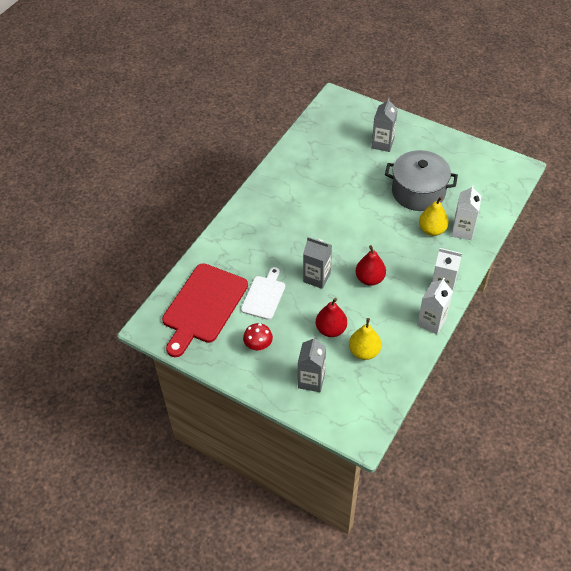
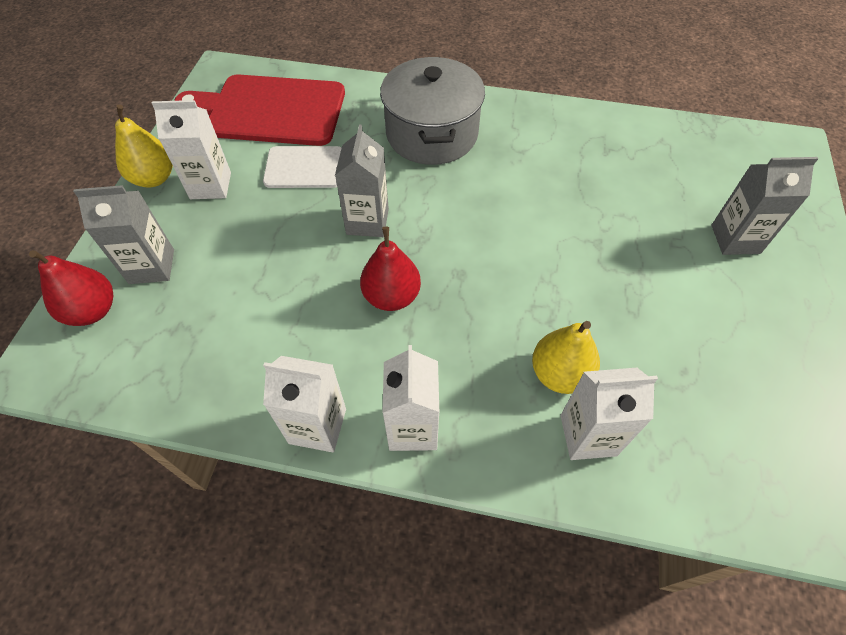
camera: 70 degrees right, 5 degrees up
(258, 346) = (210, 185): red mushroom -> white carton
(331, 329) = (261, 267): red pear -> red pear (93, 311)
(364, 351) = (223, 327): yellow pear -> yellow pear (154, 178)
(418, 192) = (649, 326): grey pot -> grey pot (432, 134)

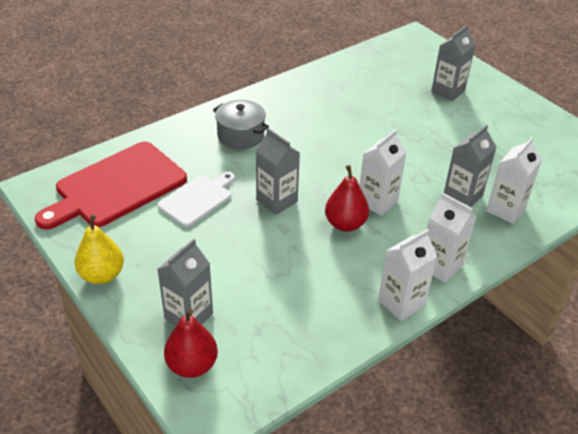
camera: 50 degrees left, 15 degrees down
(210, 185) = (150, 251): white carton -> white carton (377, 202)
(432, 134) = (241, 135): grey pot -> grey pot, size x0.64
(559, 374) = (462, 196): yellow pear -> grey carton

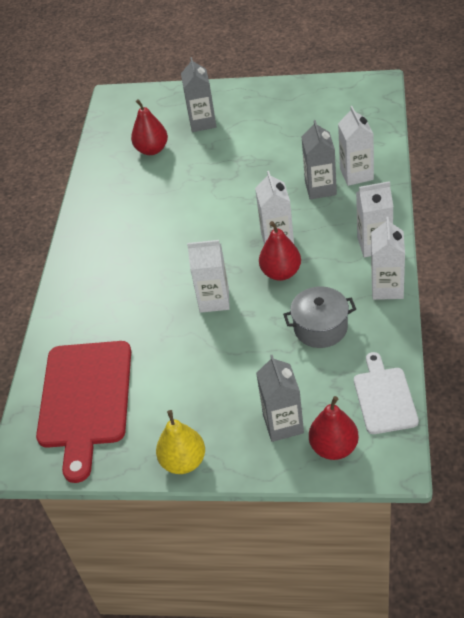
camera: 40 degrees left, 5 degrees up
(197, 199) = (159, 351): white cutting board -> white cutting board (384, 397)
(241, 135) = (112, 280): grey pot -> grey pot (320, 327)
(276, 201) = (214, 300): grey carton -> white carton
(388, 82) = (152, 150): none -> red pear

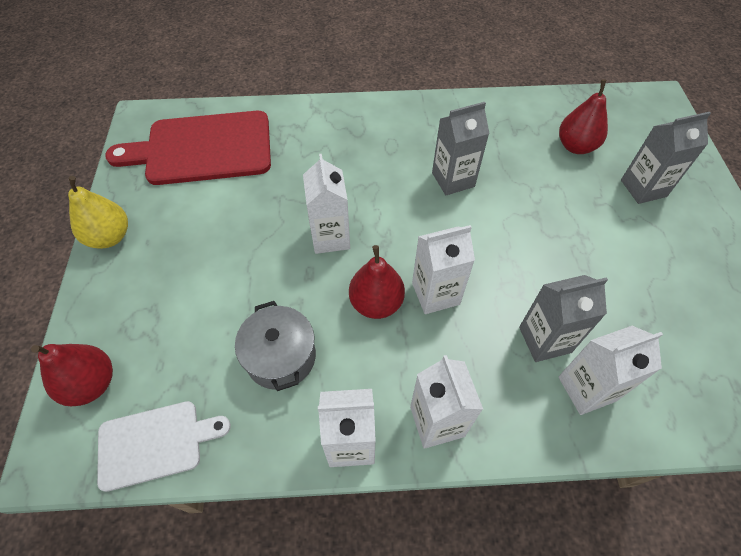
camera: 75 degrees right, 10 degrees up
(283, 424) = (137, 325): grey carton -> grey carton (453, 180)

